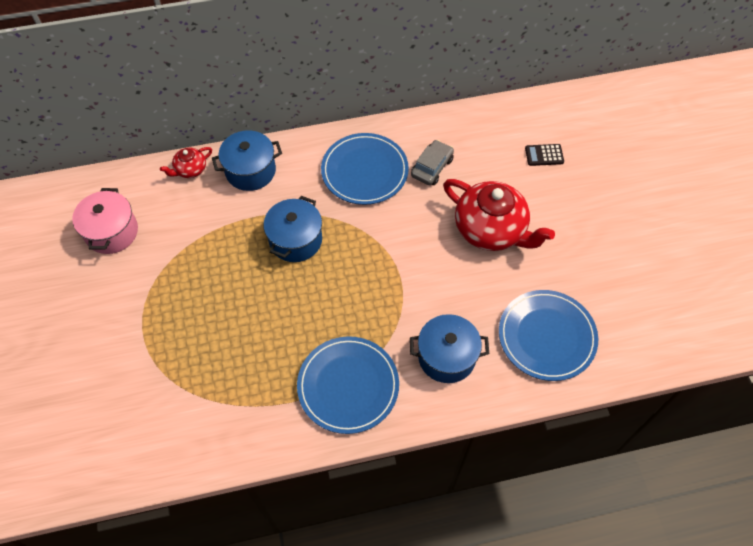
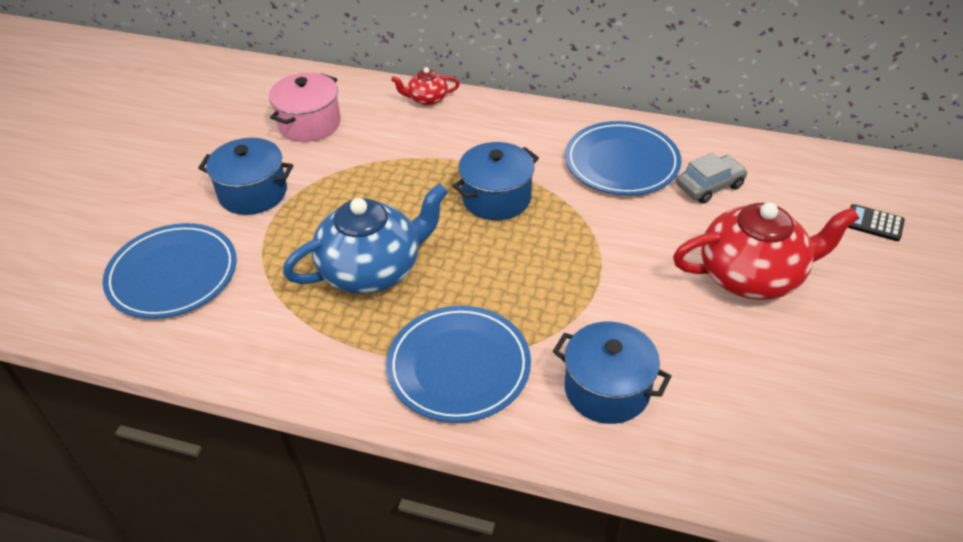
camera: 30 degrees right, 15 degrees down
(244, 339) = (372, 269): none -> blue teapot
(250, 171) = (490, 120): blue pot -> blue pot (253, 193)
(491, 230) = (752, 275): red teapot -> red teapot turned 75 degrees counterclockwise
(546, 336) = (766, 426): blue plate -> blue plate (172, 274)

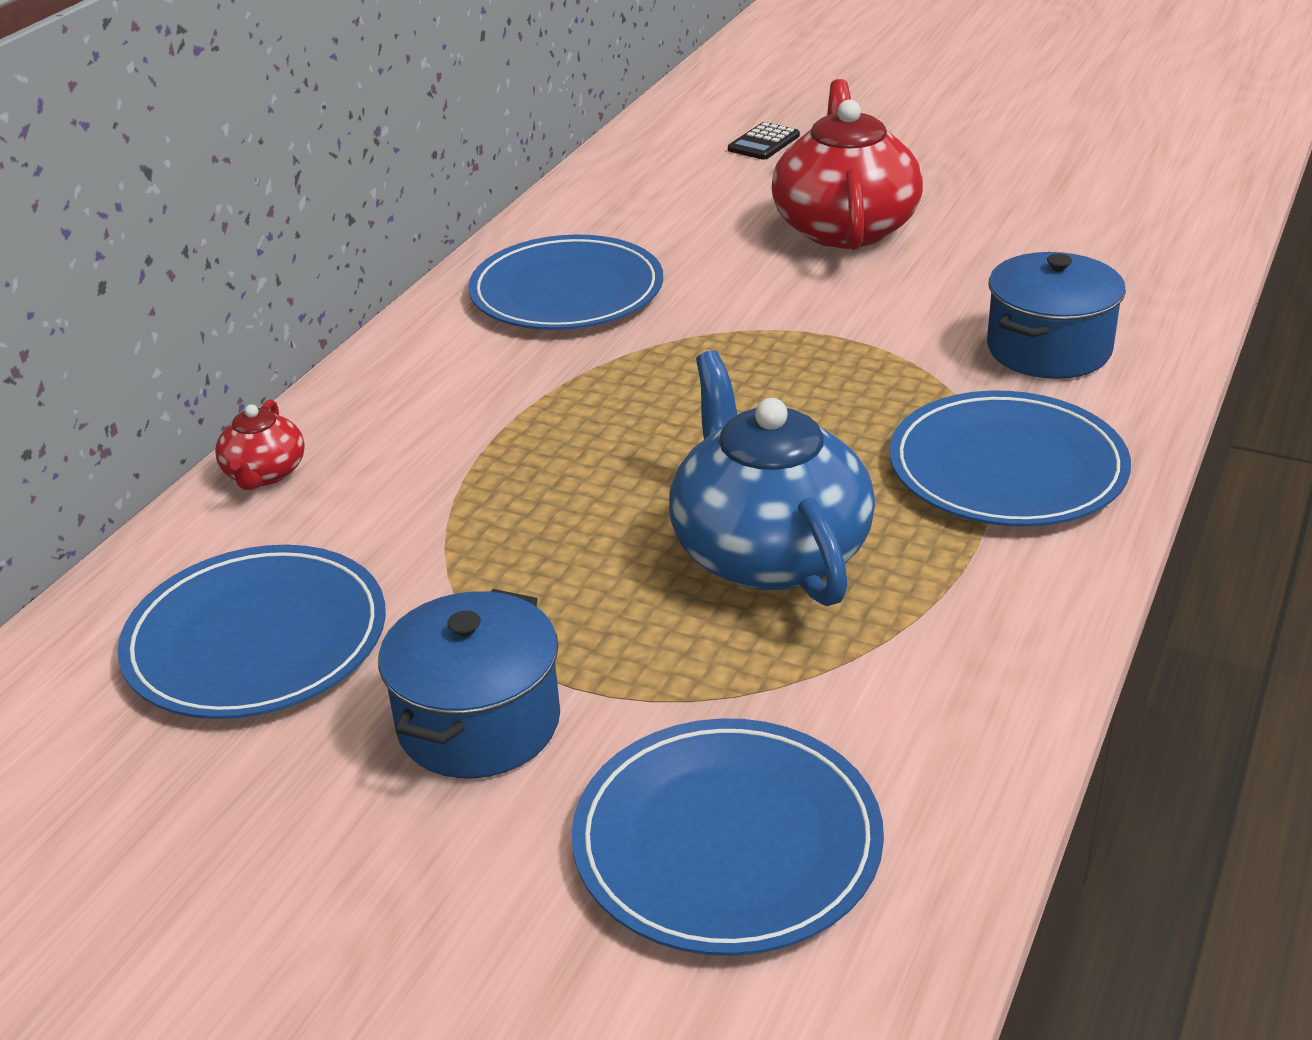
camera: 80 degrees left, 10 degrees down
(309, 124) = (256, 640): pink pot -> blue plate
(496, 198) = (613, 411): blue pot -> none
(709, 186) = (651, 232): grey car -> none

